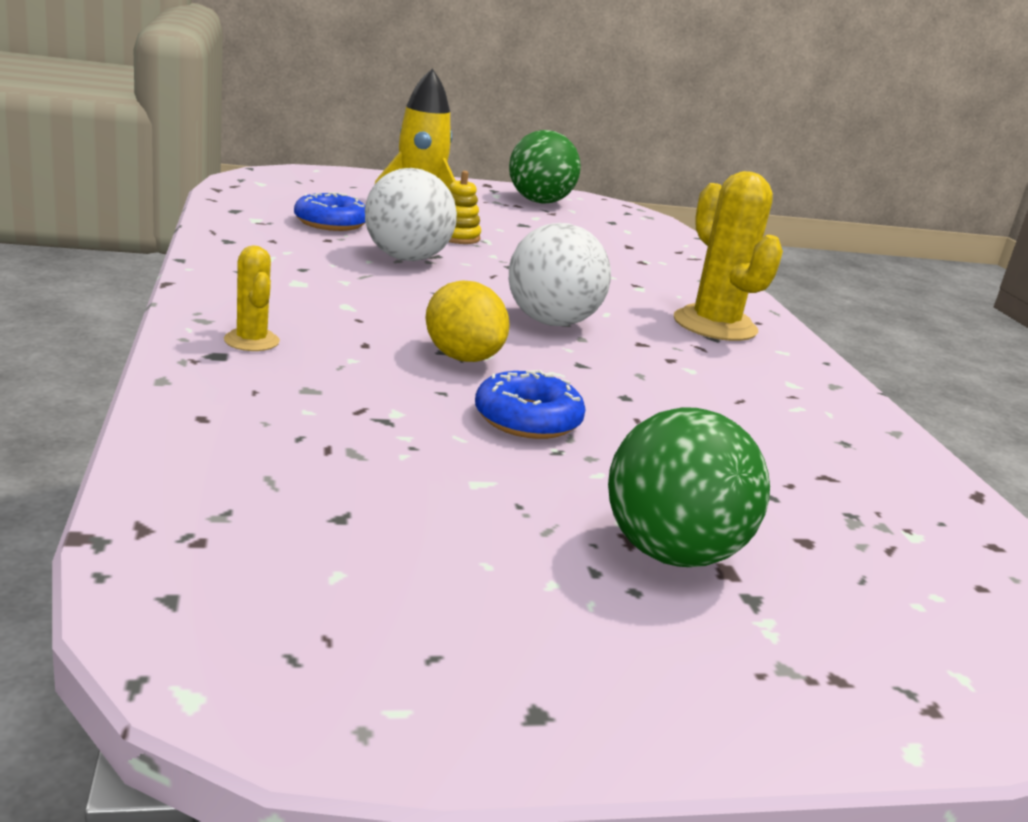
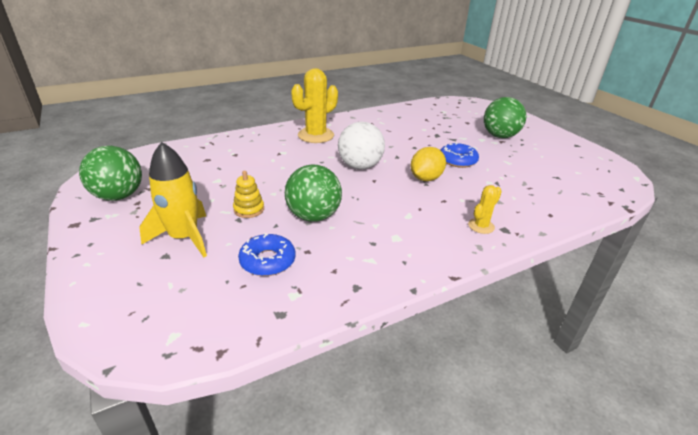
camera: 105 degrees left, 10 degrees up
(406, 258) = (313, 216): white ball -> green ball

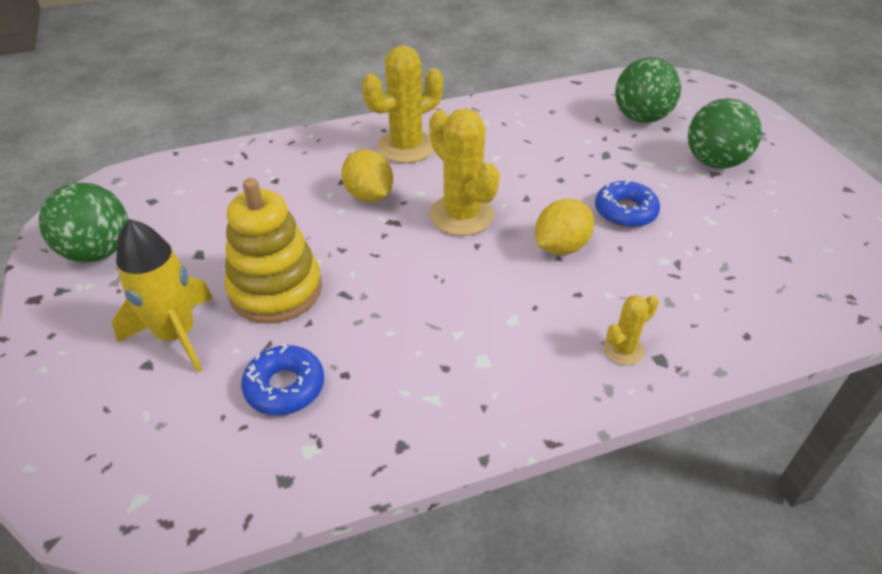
camera: 10 degrees right, 10 degrees up
(249, 209) = (276, 290): yellow stacking toy -> yellow stacking toy, size x2.06
(298, 159) = (369, 195): none -> yellow lemon
(313, 216) = (368, 310): green ball -> green ball (641, 118)
(360, 166) = (461, 215): white ball -> yellow cactus

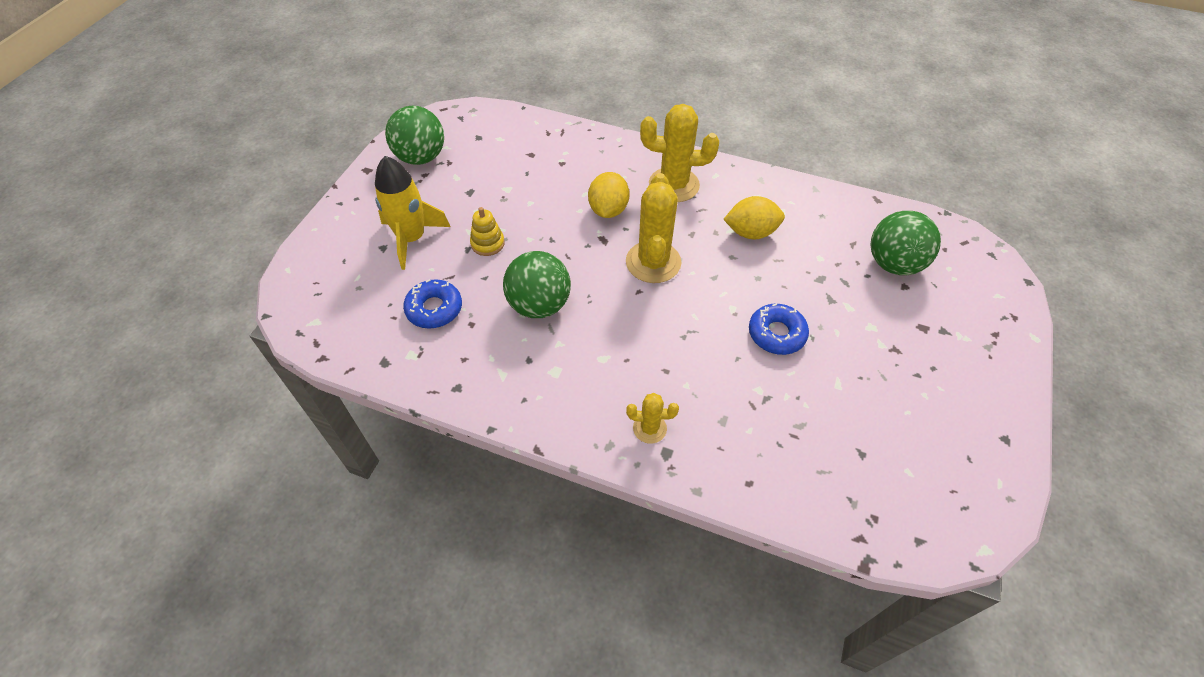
camera: 40 degrees right, 10 degrees up
(276, 290) = (487, 243): yellow stacking toy -> yellow stacking toy, size x0.48
(561, 247) = (694, 329): yellow lemon -> yellow lemon (751, 232)
(714, 162) = (908, 340): green ball -> green ball (539, 305)

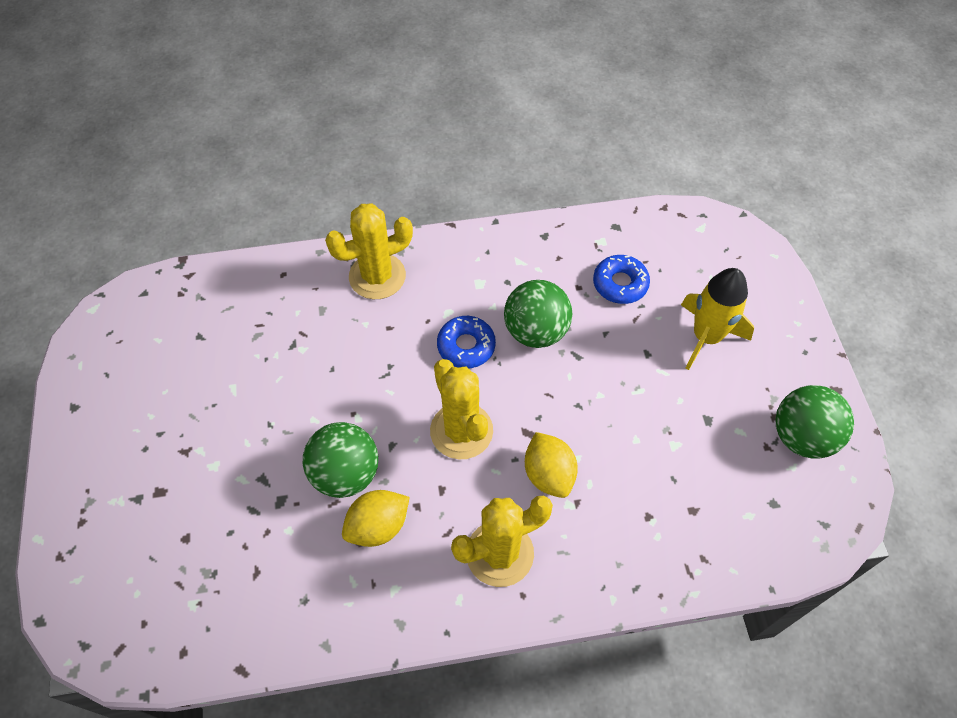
camera: 150 degrees right, 5 degrees up
(487, 243) = (634, 368): yellow stacking toy -> none
(649, 428) = (377, 276): yellow cactus -> yellow cactus, size x1.93
(776, 334) = (305, 411): blue donut -> blue donut (466, 346)
(893, 264) = (203, 565): green ball -> green ball (345, 474)

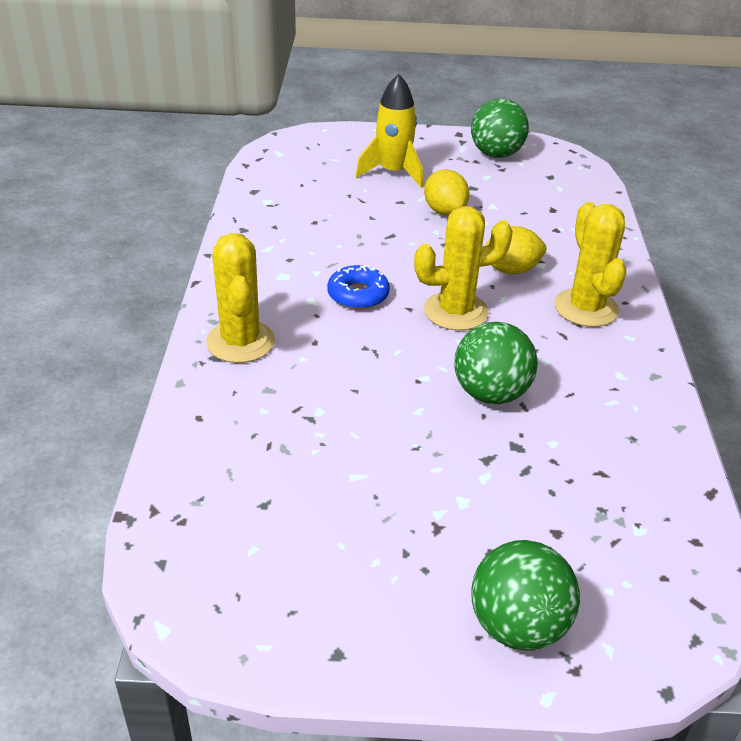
camera: 80 degrees left, 20 degrees down
(378, 526) = (553, 377): yellow lemon -> yellow lemon (444, 211)
(536, 331) = (356, 252): green ball -> green ball (517, 625)
(620, 284) = (321, 200): blue donut -> none

